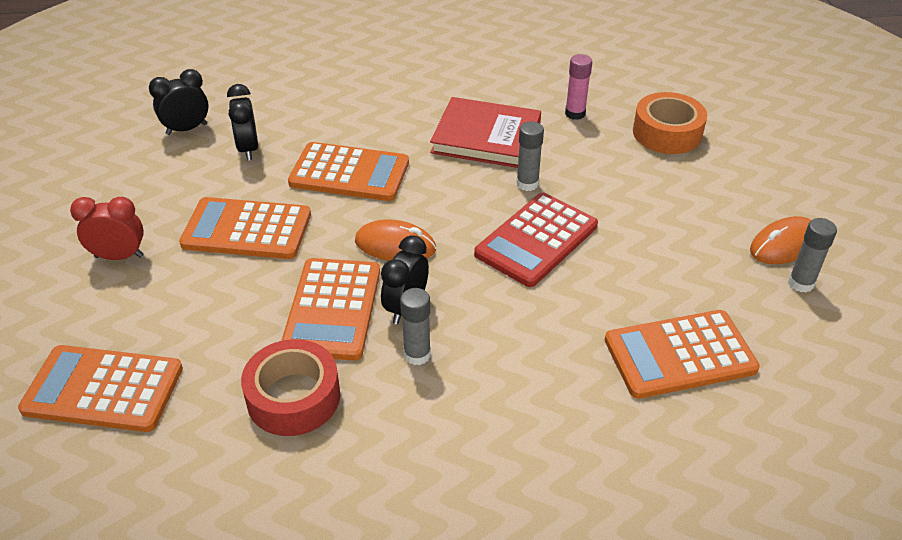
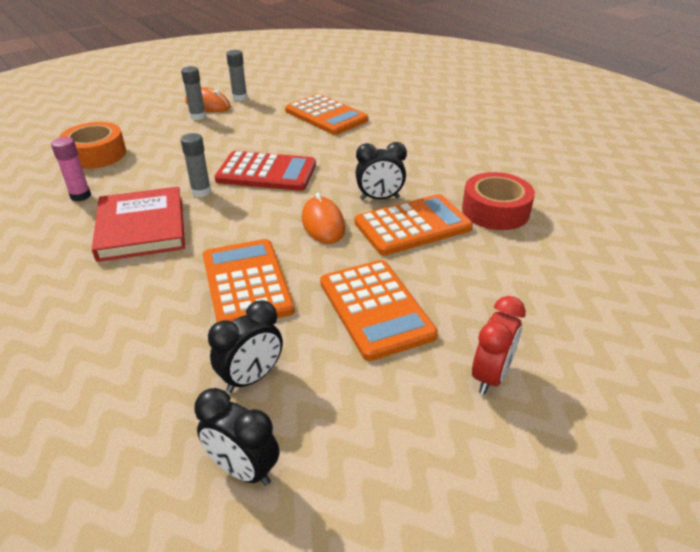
camera: 120 degrees left, 5 degrees down
(103, 389) = (599, 292): orange calculator -> none
(119, 256) = (490, 376): red clock -> red clock turned 120 degrees counterclockwise
(417, 355) = (412, 182): grey glue stick -> grey glue stick (197, 116)

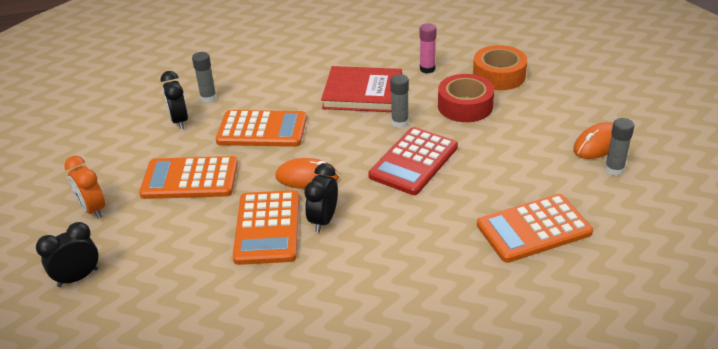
camera: 115 degrees right, 0 degrees up
(197, 116) = (565, 134): grey glue stick -> grey glue stick (208, 98)
(243, 469) = (128, 111): black clock -> black clock (78, 277)
(490, 376) = (93, 209): red clock -> orange clock
(495, 211) = (249, 293): red tape -> red tape (465, 106)

